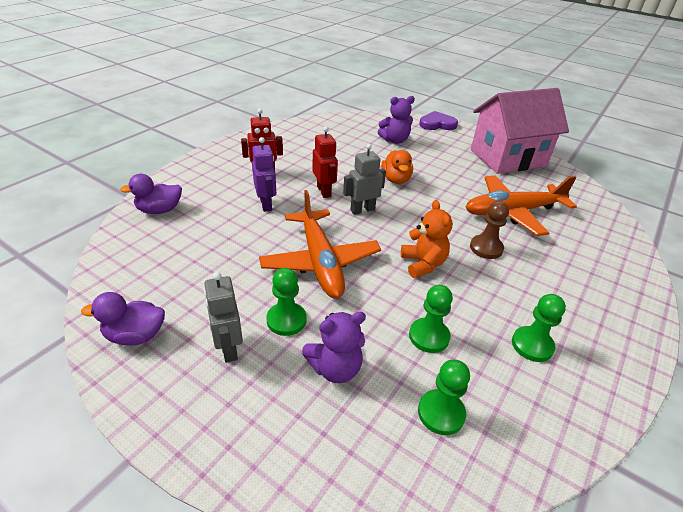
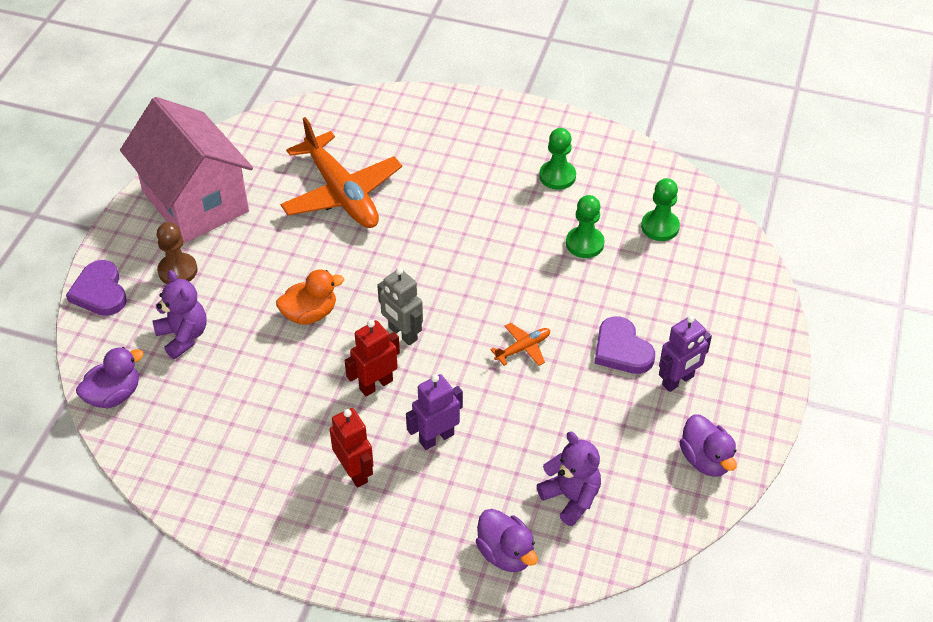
camera: 105 degrees left, 10 degrees up
(228, 348) = (678, 381): grey robot -> purple robot
(286, 320) = (621, 350): green pawn -> purple heart
(320, 261) = (523, 348): orange plane -> orange plane, size x0.42
(335, 368) = (656, 299): purple teddy bear -> purple teddy bear (571, 497)
(363, 119) = (114, 395): none -> purple duck
(423, 264) = (483, 261): orange teddy bear -> none
(486, 248) = (428, 213): brown pawn -> brown pawn (178, 270)

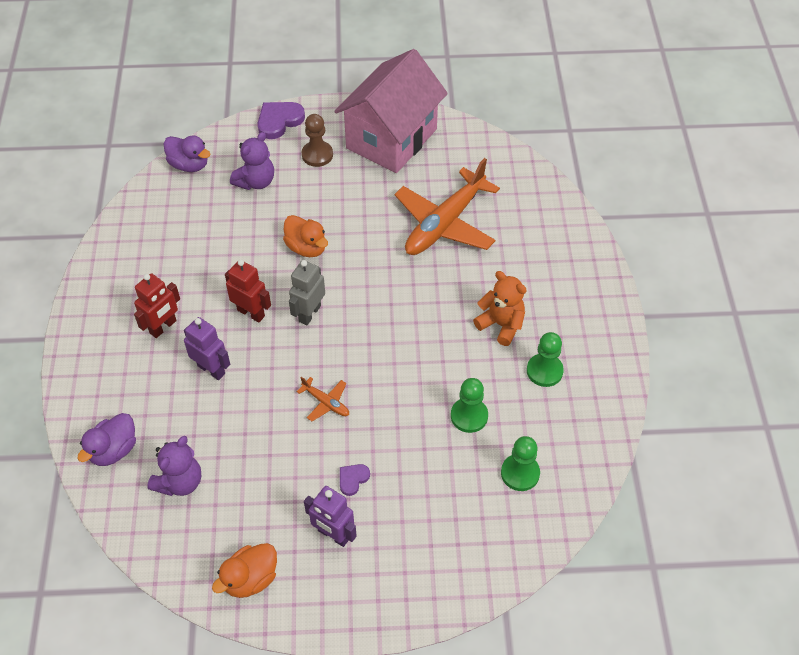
camera: 70 degrees right, 5 degrees up
(490, 189) = (501, 325): none -> orange teddy bear
(621, 350) = (353, 479): purple heart -> purple heart, size x0.55
(705, 459) = (250, 579): purple duck -> orange duck

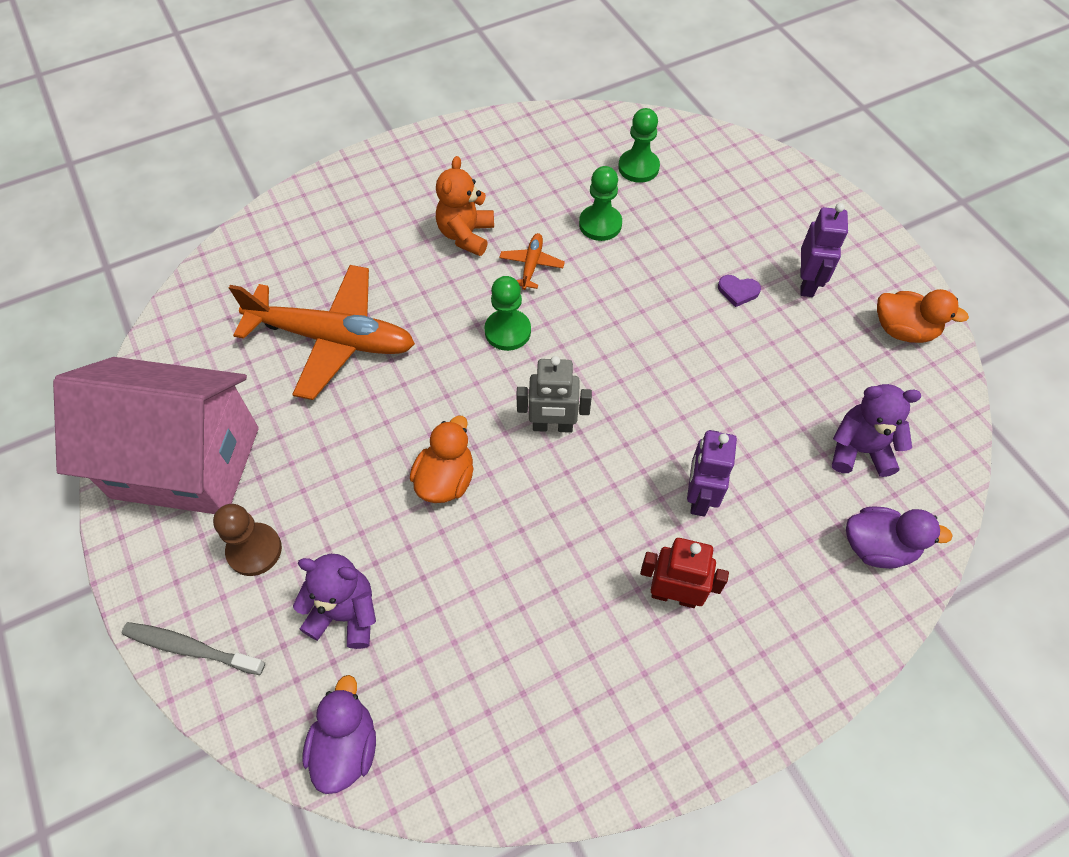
camera: 115 degrees left, 5 degrees up
(251, 313) = (589, 494): red robot -> none
(279, 121) = (191, 648): purple heart -> grey toothbrush
(326, 402) = (665, 354): orange plane -> orange plane (531, 265)
(544, 371) = (507, 183): green pawn -> green pawn (507, 331)

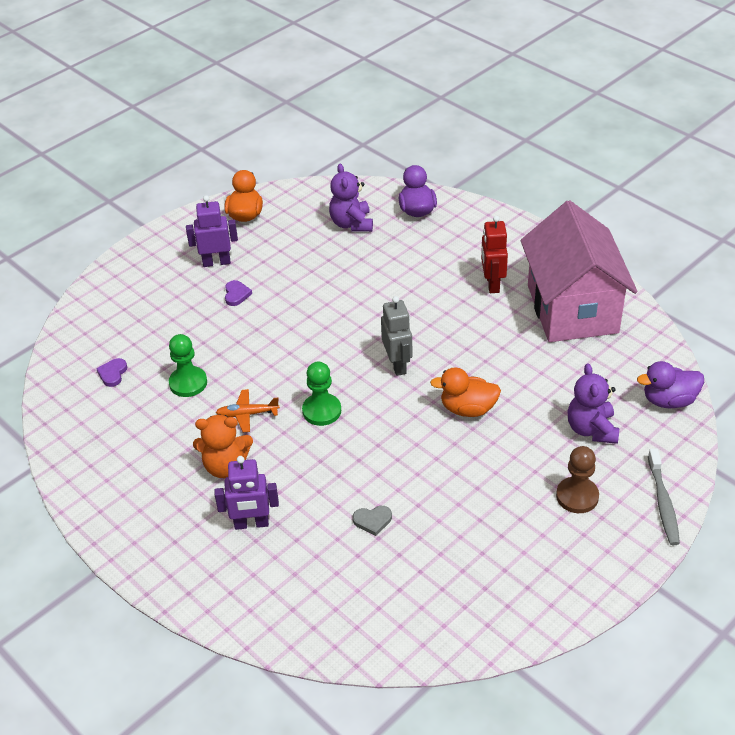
camera: 105 degrees left, 15 degrees down
(186, 462) = (532, 571): pink house -> pink house (572, 309)
(332, 338) = (372, 521): orange plane -> grey heart
(638, 167) = (112, 373): green pawn -> purple heart
(699, 497) = (419, 285): purple robot -> purple robot (251, 524)

